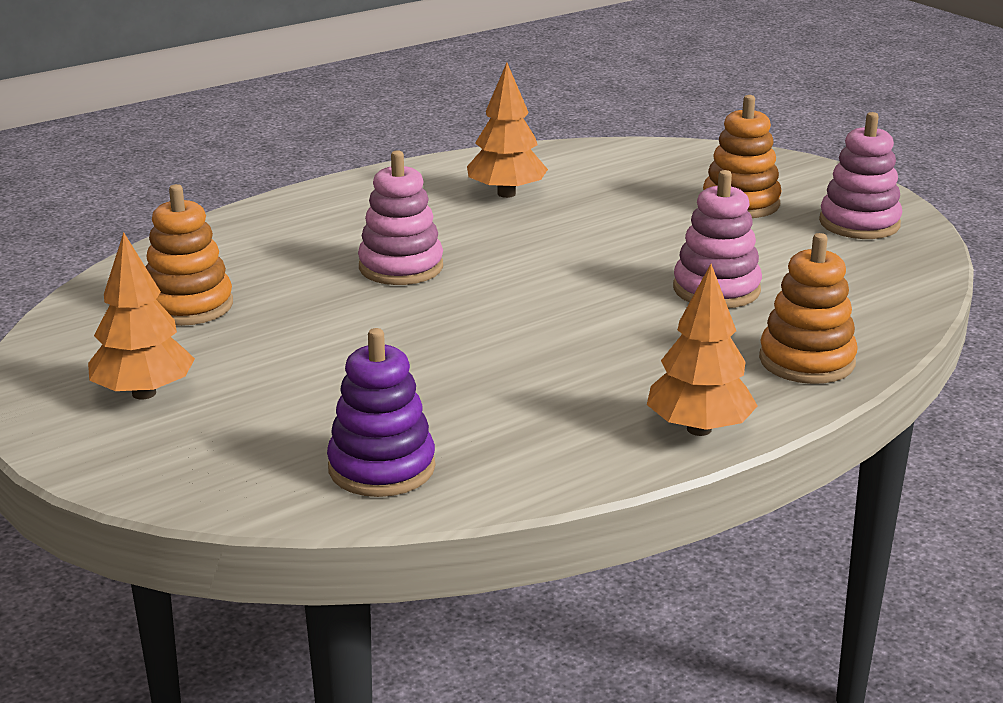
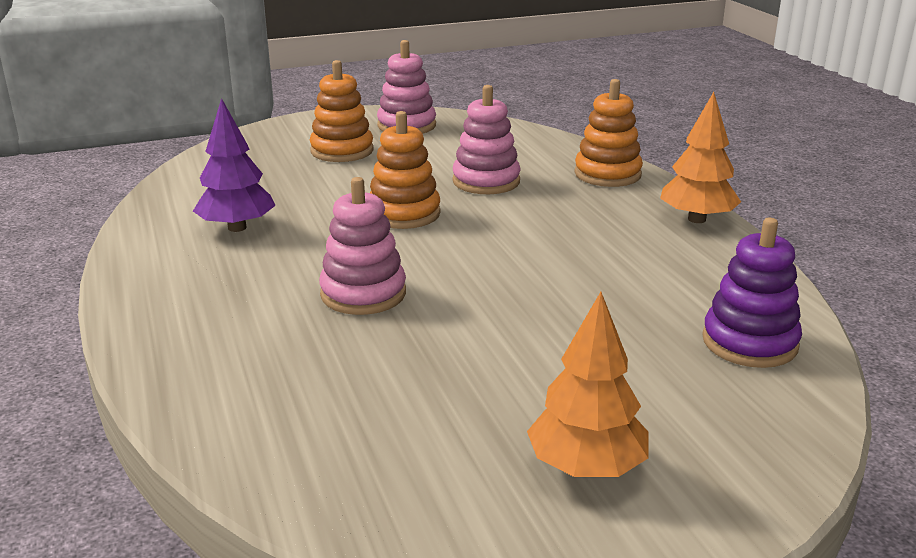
camera: 75 degrees left, 0 degrees up
(188, 306) = (379, 425): orange stacking toy -> orange stacking toy (404, 214)
(506, 194) = (237, 227): orange tree -> purple tree

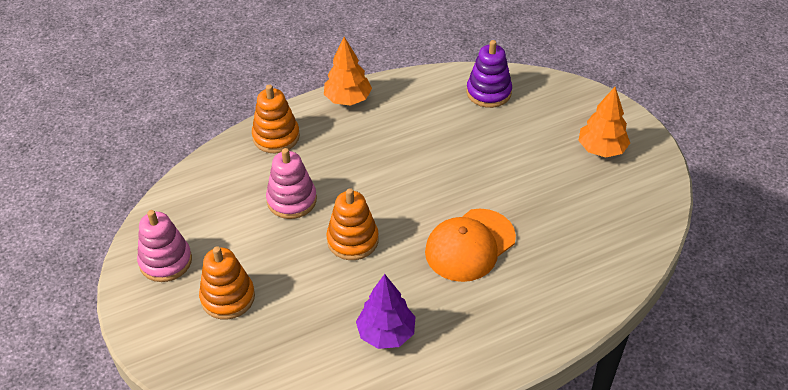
camera: 95 degrees left, 20 degrees up
(363, 294) = (470, 245): pink stacking toy -> orange cap

